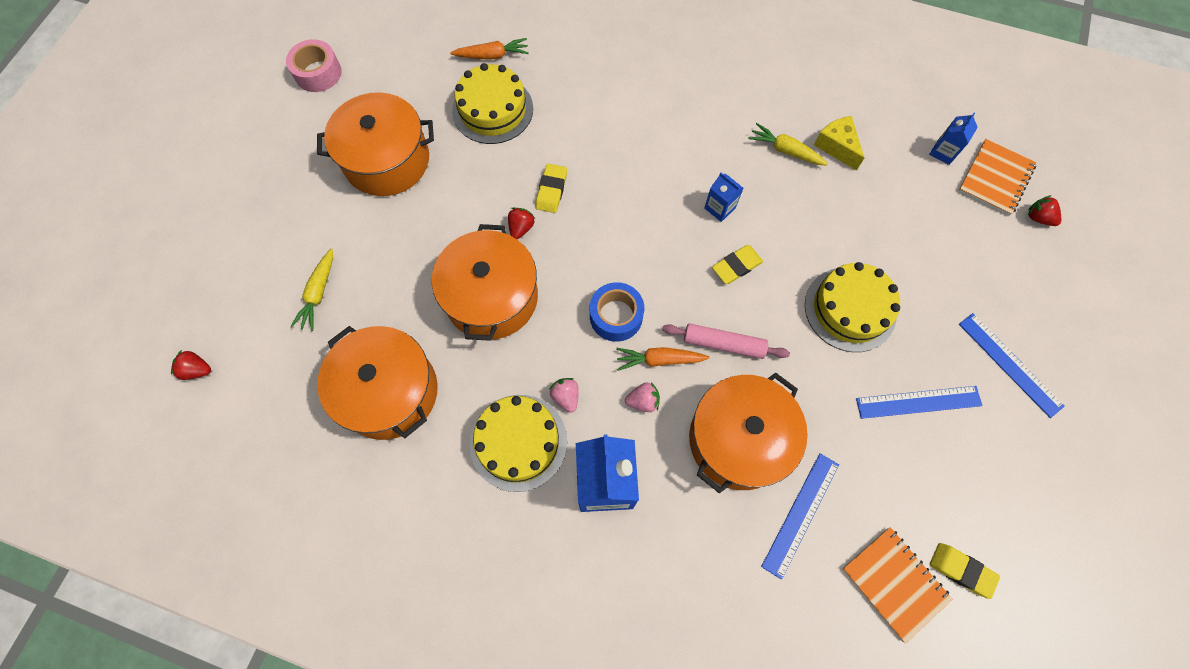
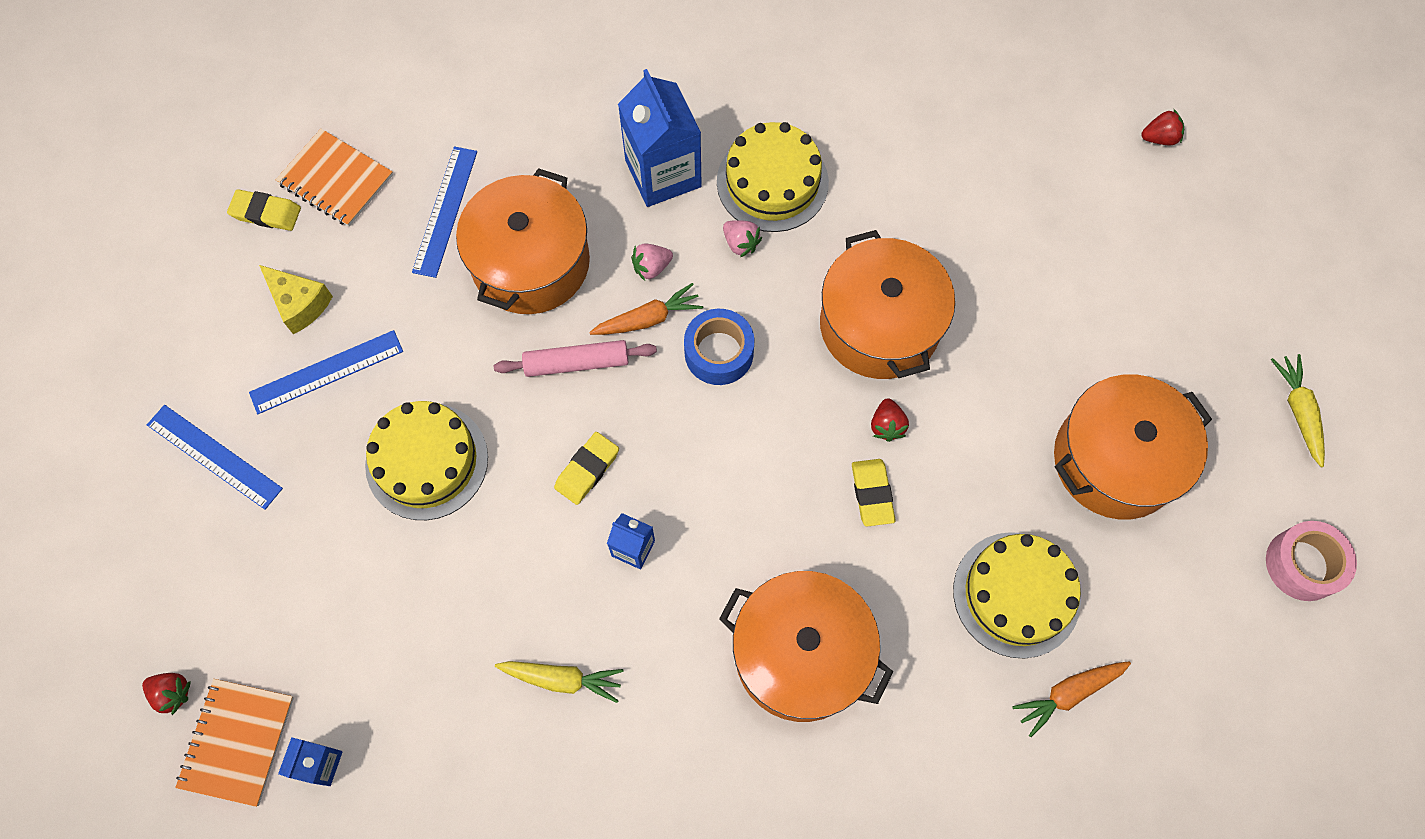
camera: 160 degrees right, 0 degrees up
(318, 293) = (1085, 260): yellow carrot -> yellow carrot (1298, 411)
(389, 392) = (938, 184): orange pot -> orange pot (801, 654)
(837, 146) = (486, 715): yellow cheese -> yellow cheese (300, 304)

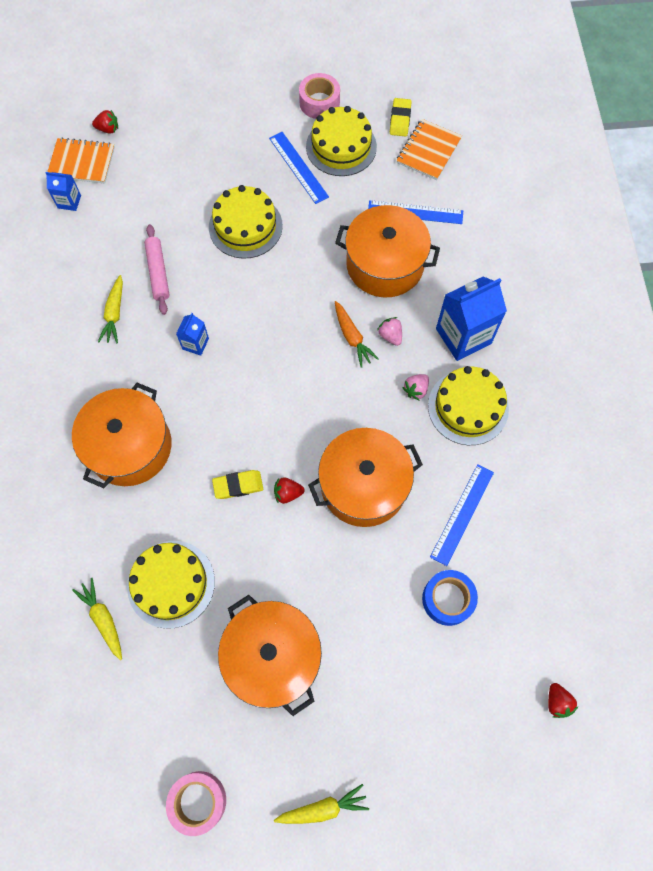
camera: 85 degrees right, 0 degrees up
(172, 693) = (108, 129): red strawberry -> red strawberry turned 105 degrees counterclockwise
(202, 329) = (319, 102): none -> pink tape
(214, 456) = (242, 123): blue ruler -> blue ruler (462, 514)
(300, 304) = (341, 147): yellow cheese -> yellow cake
(577, 363) = (316, 299): pink rolling pin -> pink rolling pin (158, 272)
(587, 470) = (245, 313): yellow eraser -> none
(719, 353) = (332, 382): blue tape -> blue tape (447, 599)
(1068, 694) = (103, 619): orange carrot -> yellow carrot

